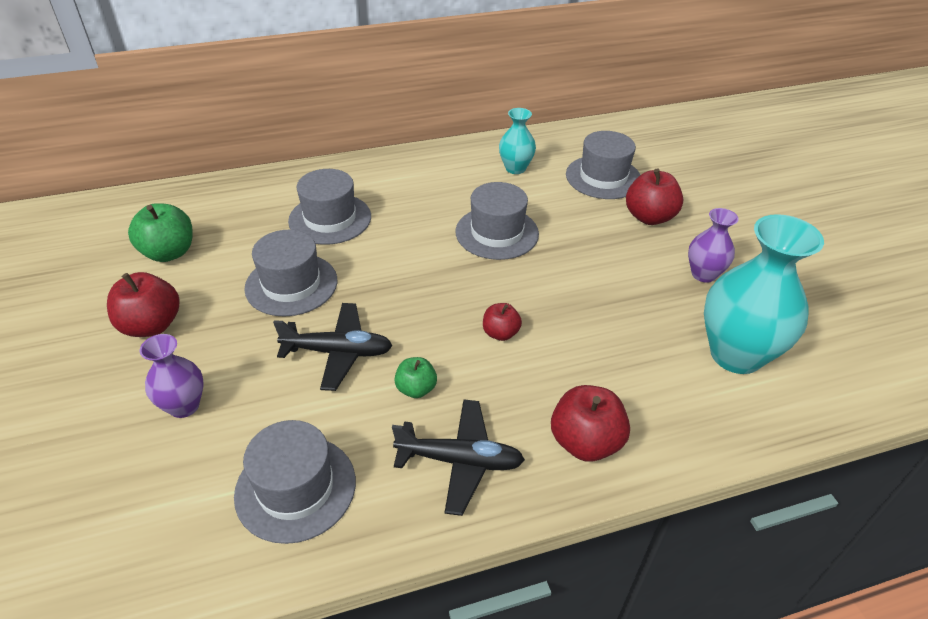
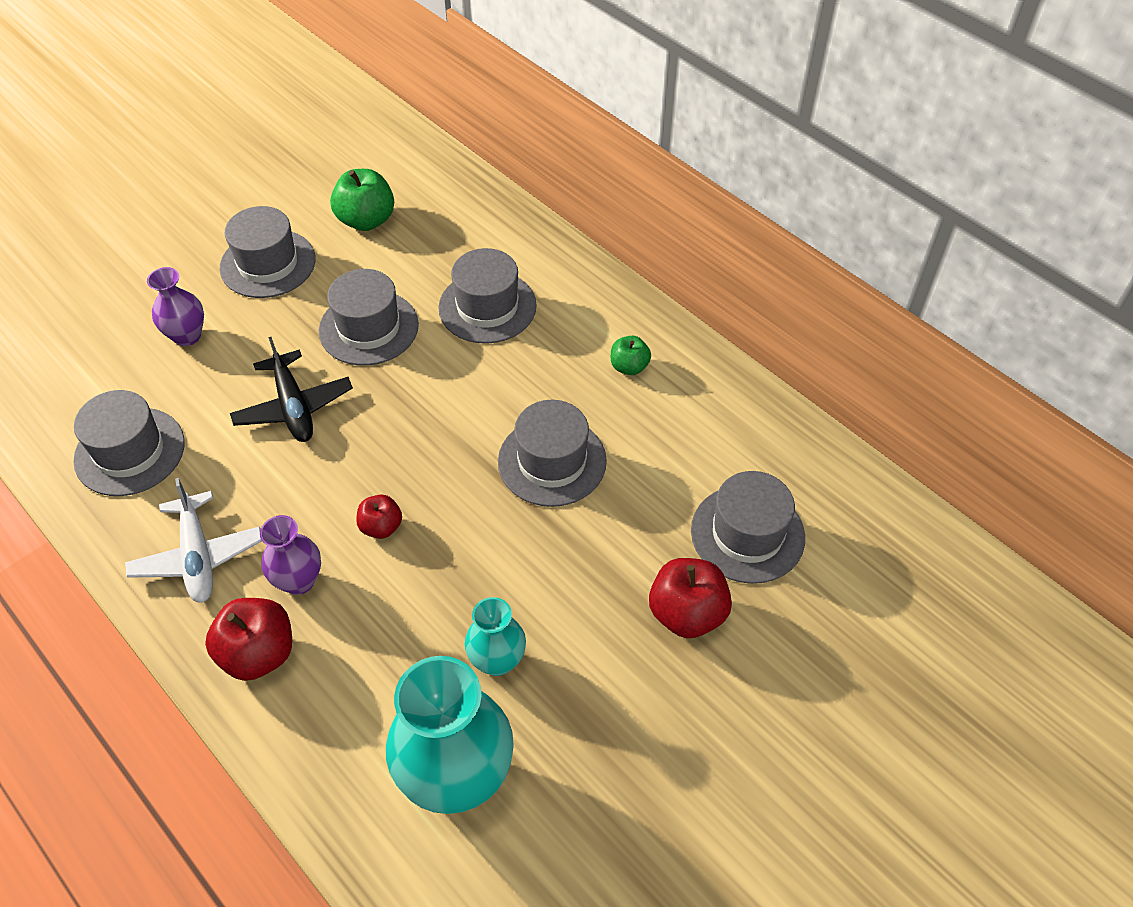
camera: 65 degrees right, 10 degrees up
(151, 325) = (268, 263): red apple -> grey hat
(416, 389) = (272, 487): green apple -> green apple (629, 367)
(460, 461) = (198, 556): black plane -> white plane
(515, 168) = (700, 431): turquoise vase -> turquoise vase (497, 660)
(703, 274) = (596, 707): purple vase -> purple vase (299, 580)

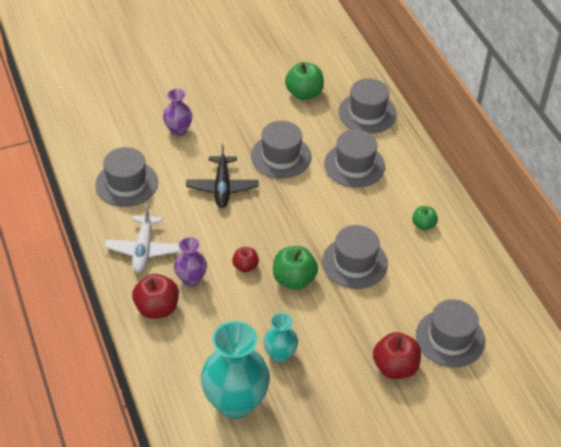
camera: 20 degrees right, 5 degrees down
(268, 263) = (237, 102): grey hat -> grey hat (367, 113)
(468, 522) = (294, 279): none -> green apple

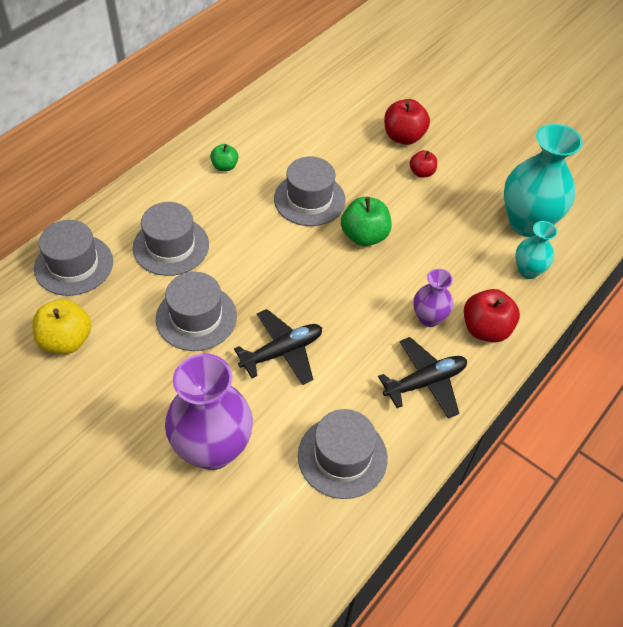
camera: 120 degrees left, 5 degrees up
(143, 249) = (425, 382): white plane -> black plane
(178, 130) = (213, 449): purple vase -> purple vase, size x1.89
(245, 266) = (377, 280): red apple -> red apple (421, 173)
(280, 355) = (455, 213): turquoise vase -> turquoise vase (528, 270)
(304, 93) = (66, 340): green apple -> yellow apple
(450, 338) = (346, 113): grey hat -> none

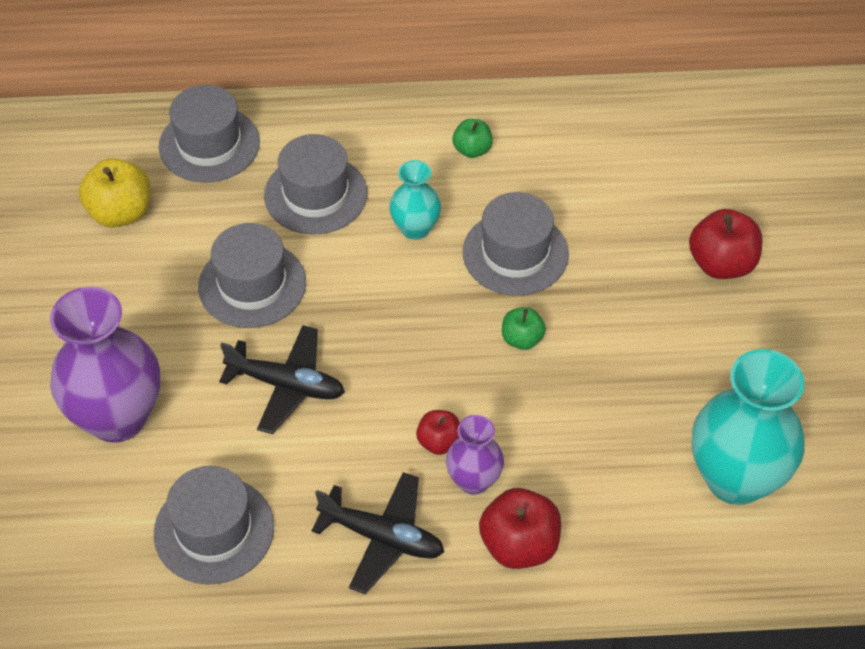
camera: 50 degrees right, 0 degrees up
(364, 236) = (522, 339): green apple -> green apple, size x0.59
(421, 173) = (685, 321): red apple -> red apple (439, 442)
(528, 270) = (658, 529): turquoise vase -> turquoise vase (415, 228)

